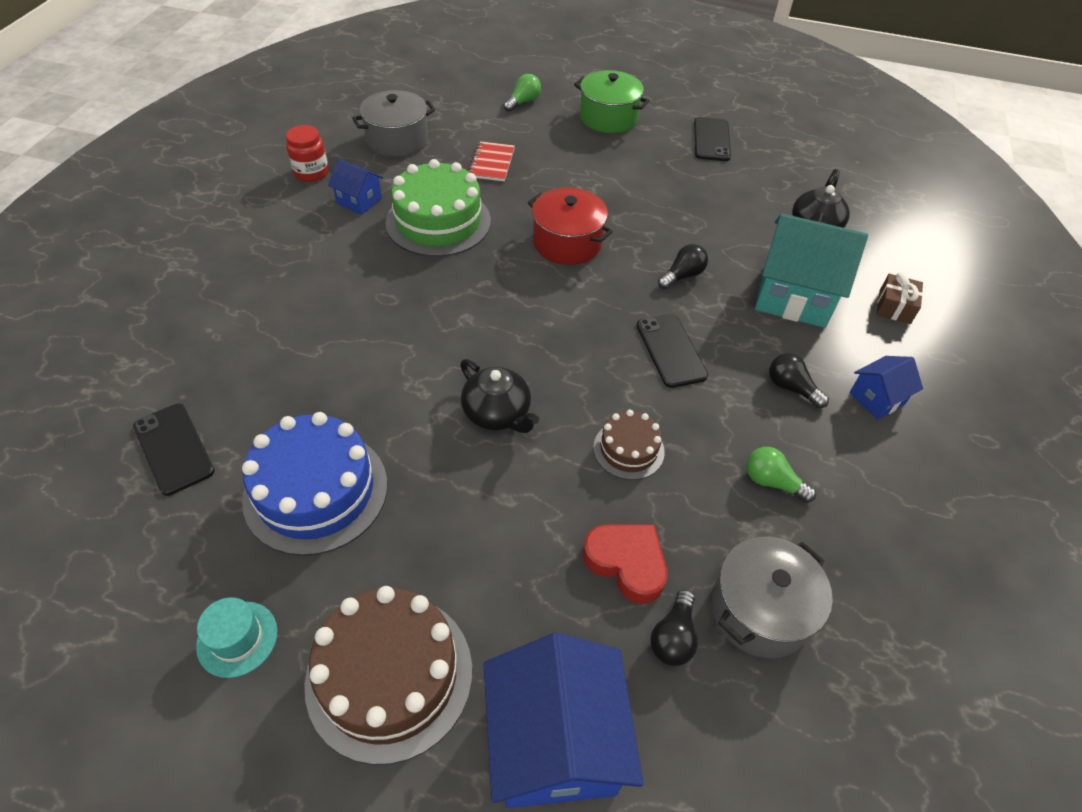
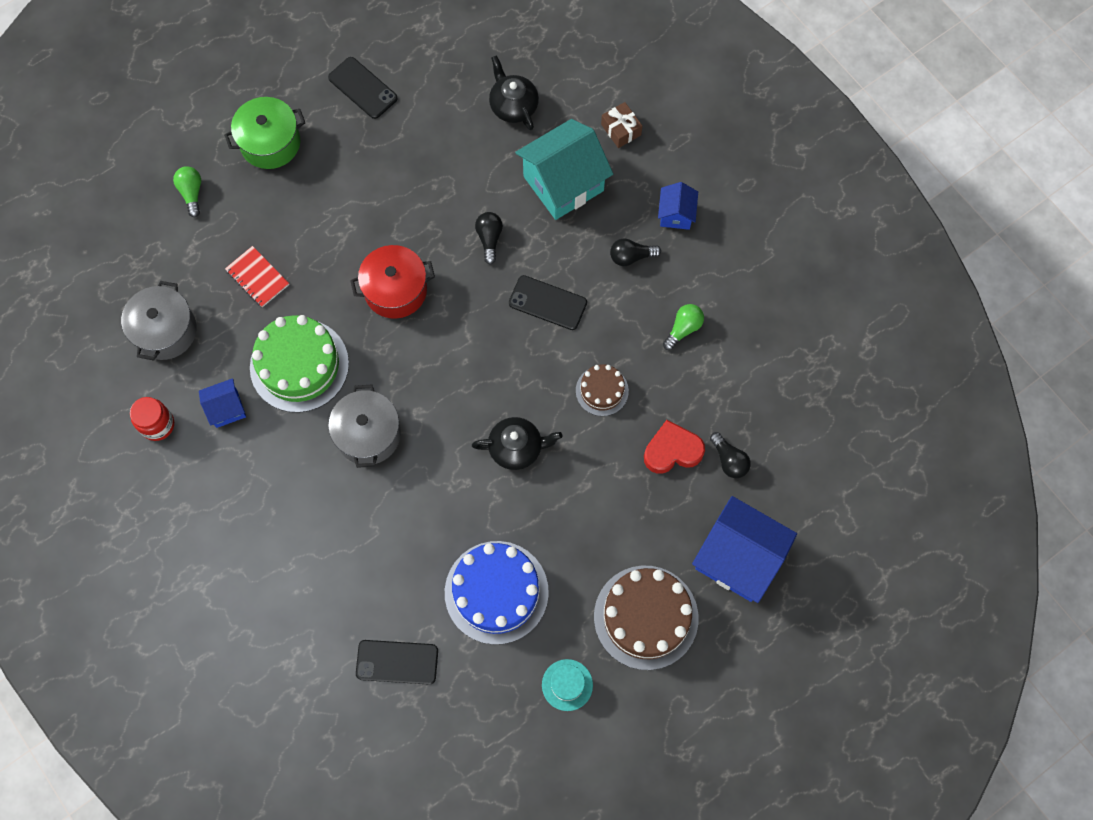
camera: 50 degrees left, 20 degrees up
(760, 610) = (747, 404): grey pot -> grey pot (368, 434)
(772, 482) = (683, 329): green light bulb -> green light bulb turned 150 degrees clockwise

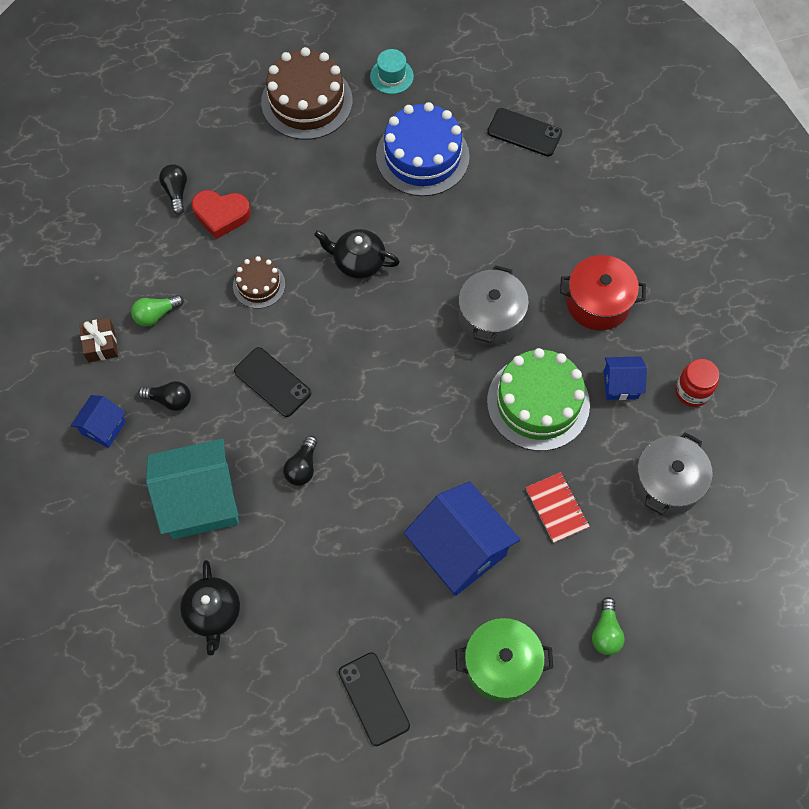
camera: 160 degrees left, 5 degrees down
(395, 290) = (418, 446): red pot -> red pot (598, 302)
(621, 130) = (111, 541): brown gift -> brown gift (101, 344)
(738, 558) = (210, 118): blue house -> blue house (459, 550)

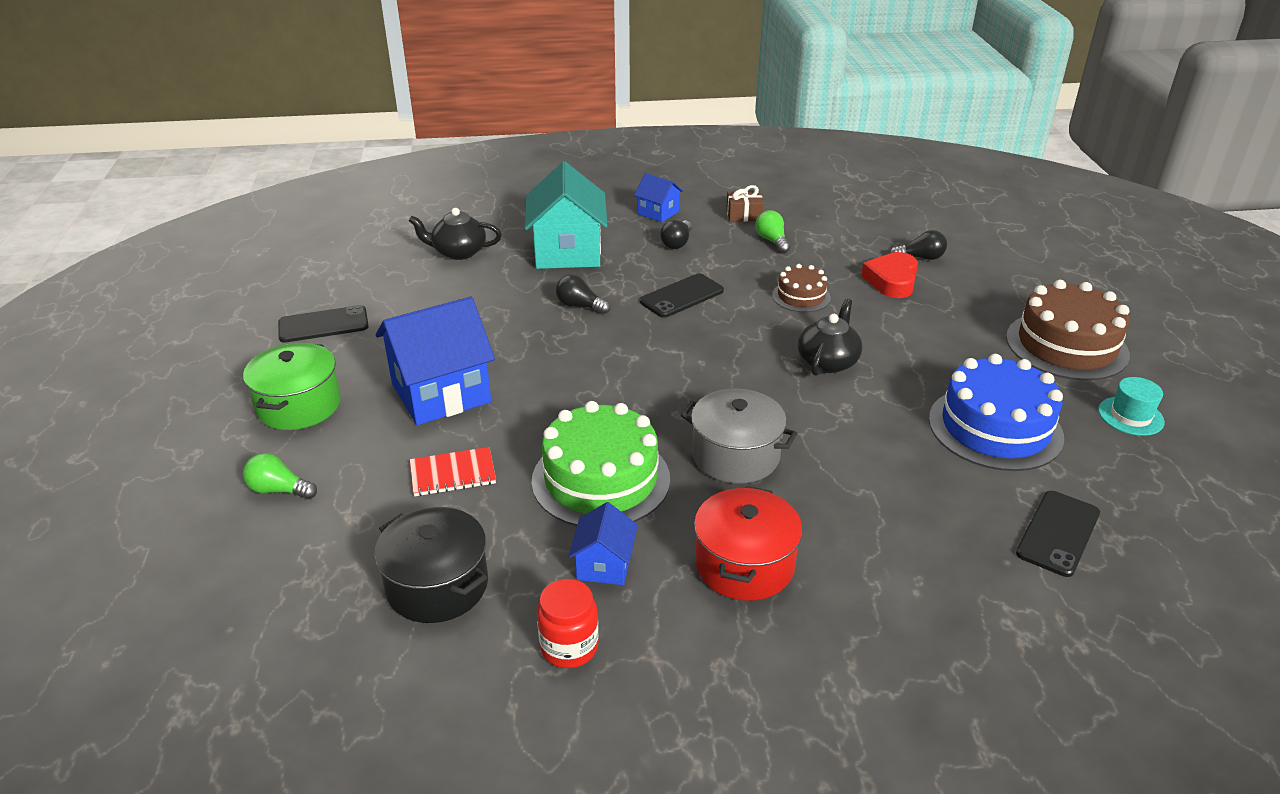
camera: 100 degrees right, 30 degrees down
(666, 483) = (437, 585): grey pot -> black pot

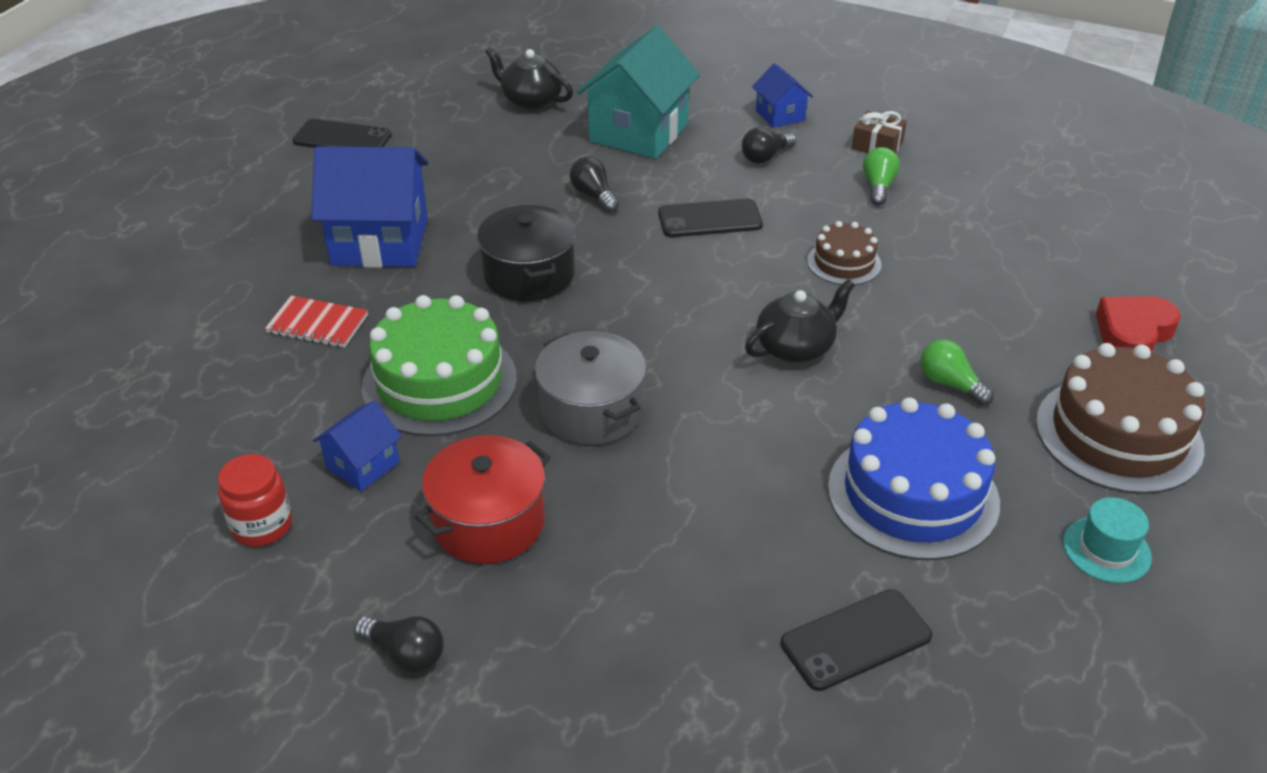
camera: 30 degrees right, 5 degrees up
(279, 490) = (170, 283): green light bulb -> green light bulb (950, 384)
(299, 405) = (253, 210): green pot -> none
(437, 585) = (211, 422): black pot -> black pot (529, 275)
(892, 280) = (975, 279): red heart -> red heart (1133, 333)
(920, 258) = (1043, 263): black light bulb -> black light bulb (405, 654)

